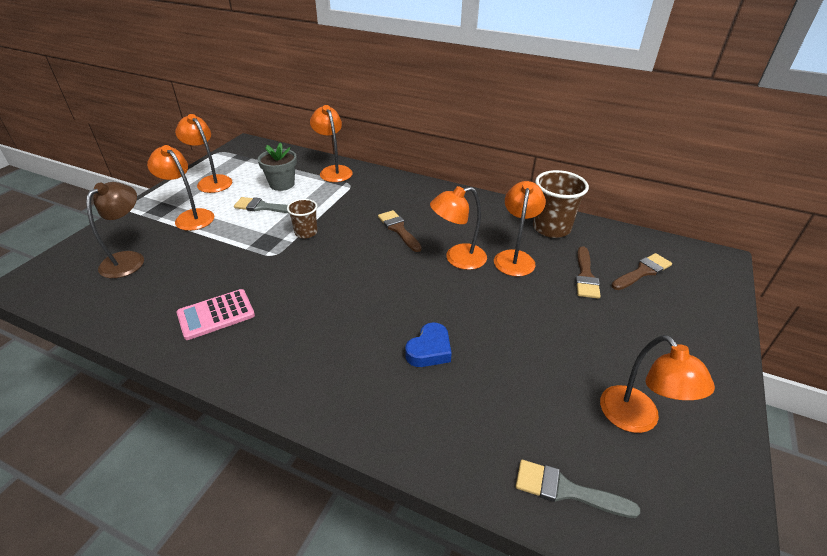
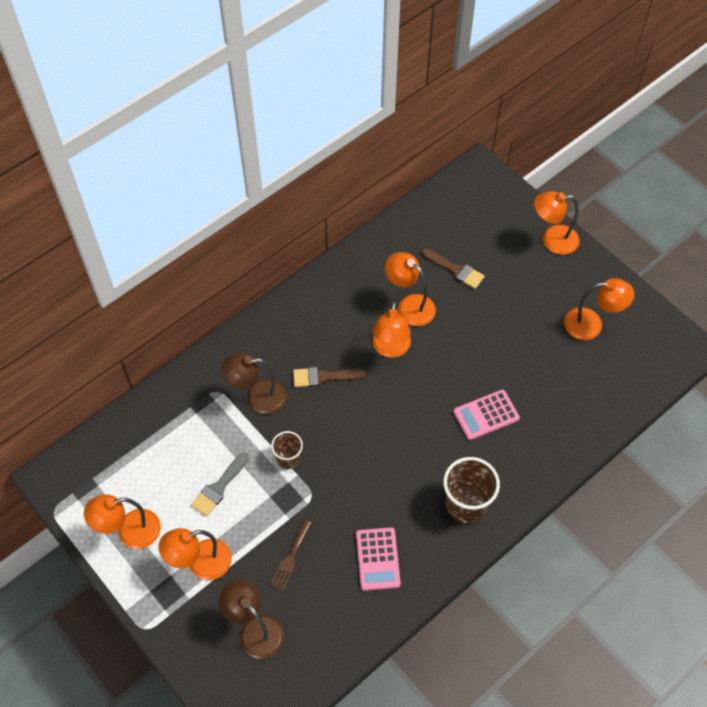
camera: 65 degrees left, 20 degrees up
(205, 260) = (290, 558): none -> brown fork
(282, 184) = (179, 458): grey flower pot -> none
(334, 171) = (177, 398): orange lamp -> orange lamp (552, 240)
(356, 203) = (257, 397): none -> brown lamp
(429, 350) = (486, 415): blue heart -> pink calculator
(551, 228) = (383, 256): brown cup -> brown cup (466, 504)
(566, 490) = (620, 390): grey brush -> none
(643, 271) = (468, 228): brown brush -> none

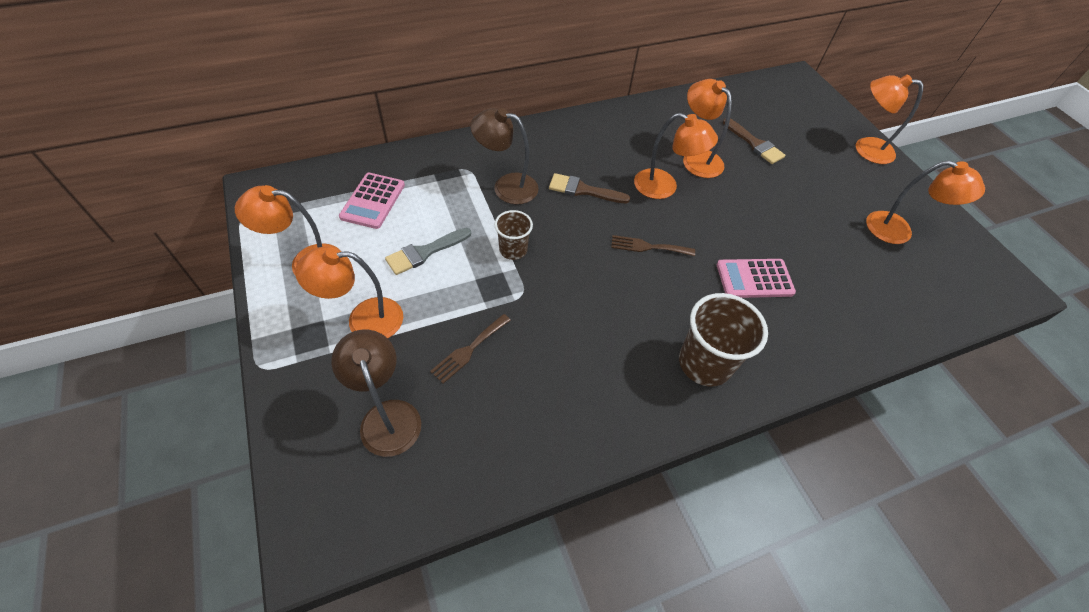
camera: 15 degrees right, 5 degrees down
(377, 559) = (573, 388): pink calculator -> pink calculator (373, 201)
(390, 349) = (664, 187): orange lamp -> orange lamp turned 90 degrees counterclockwise
(395, 415) = (648, 247): none -> brown fork

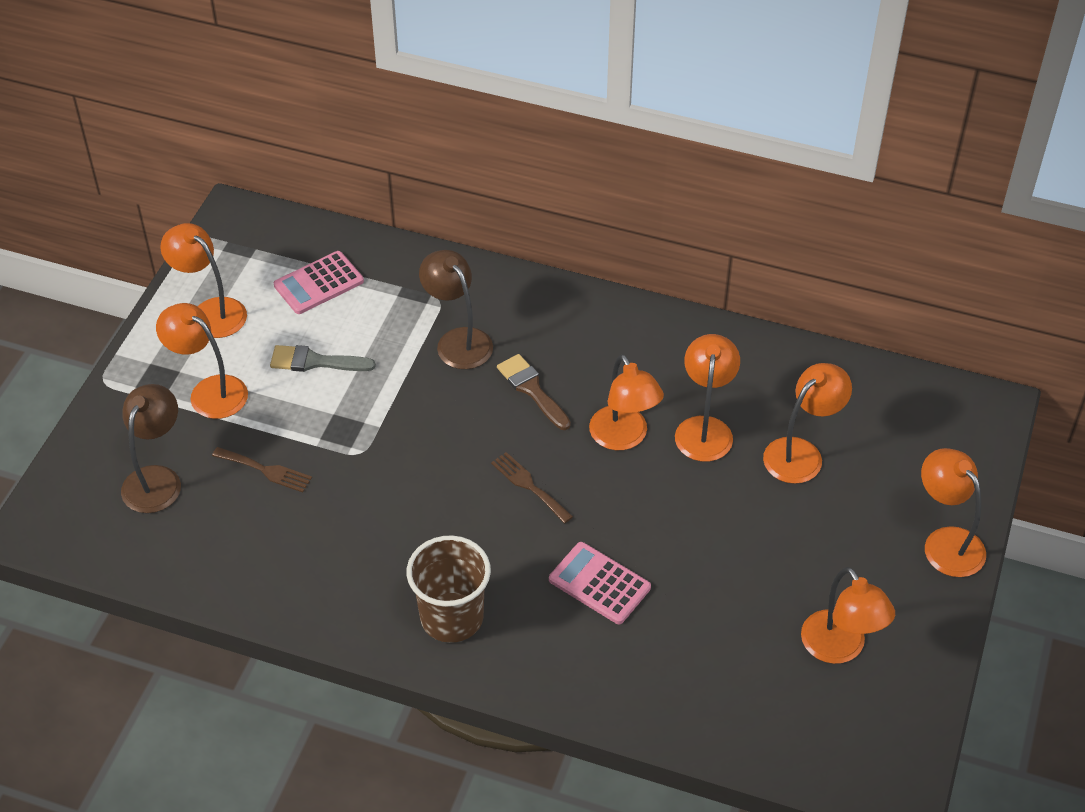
camera: 45 degrees right, 5 degrees down
(469, 350) = (266, 470): brown fork -> brown fork turned 150 degrees counterclockwise
(513, 250) = (395, 408): brown cup -> none
(754, 144) = (801, 453): brown brush -> orange lamp

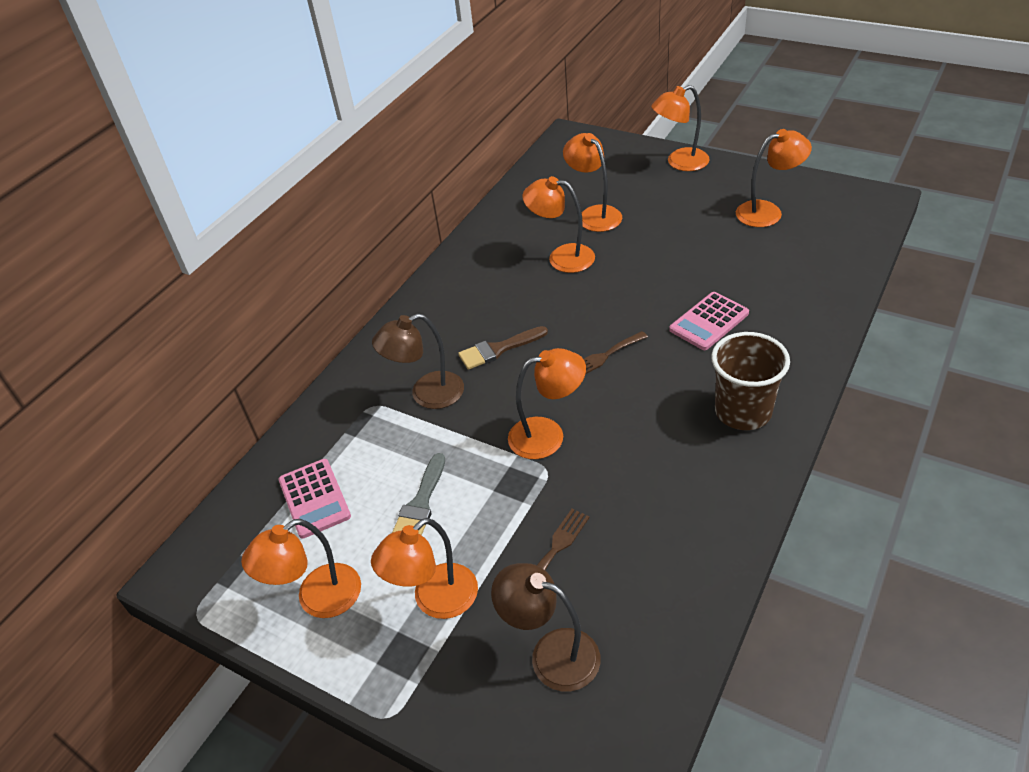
camera: 75 degrees left, 5 degrees down
(623, 438) = (562, 299): orange lamp -> orange lamp (548, 435)

